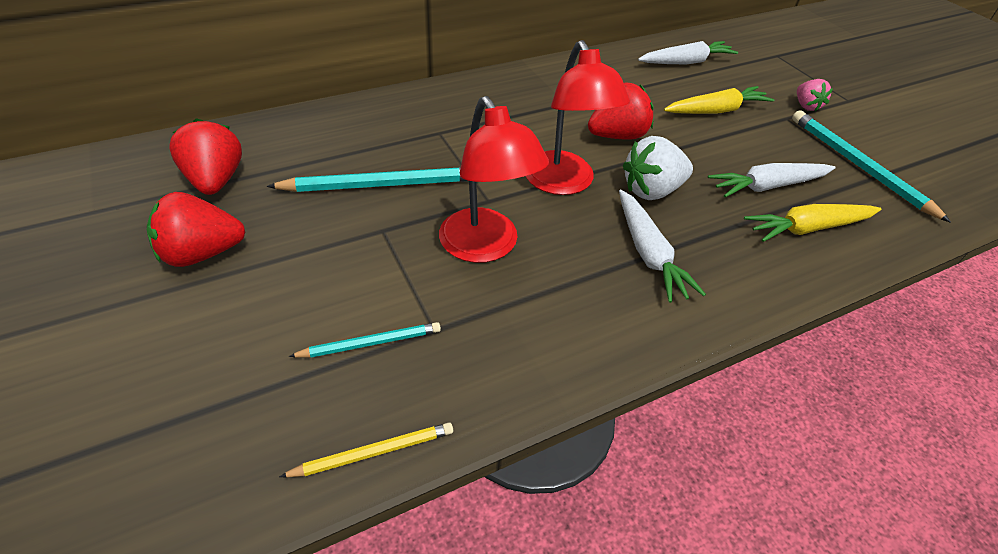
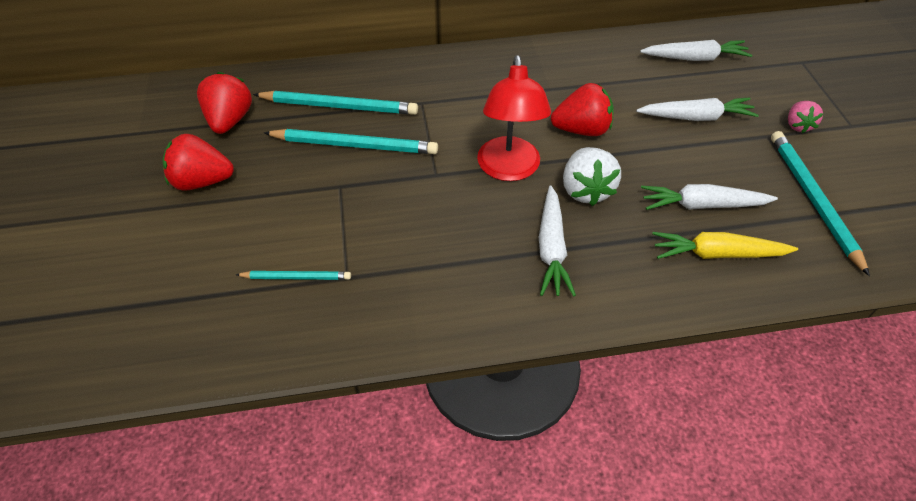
camera: 20 degrees right, 5 degrees up
(347, 148) = (339, 106): none -> turquoise pencil
(373, 452) = (269, 357): yellow pencil -> none
(486, 247) = (415, 216): red lamp -> none
(651, 191) = (586, 190): white strawberry -> white strawberry turned 90 degrees counterclockwise
(716, 111) = (696, 117): yellow carrot -> white carrot

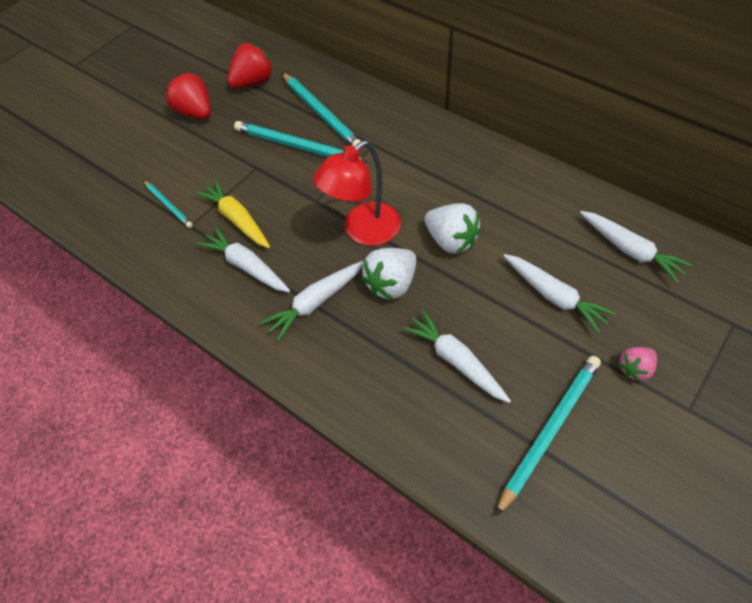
camera: 50 degrees right, 5 degrees up
(355, 145) = (296, 146): turquoise pencil -> turquoise pencil turned 150 degrees clockwise
(452, 268) = (246, 266): none -> white carrot
(581, 130) = (451, 241): red strawberry -> white strawberry
(717, 254) = (413, 400): yellow carrot -> yellow carrot (236, 219)

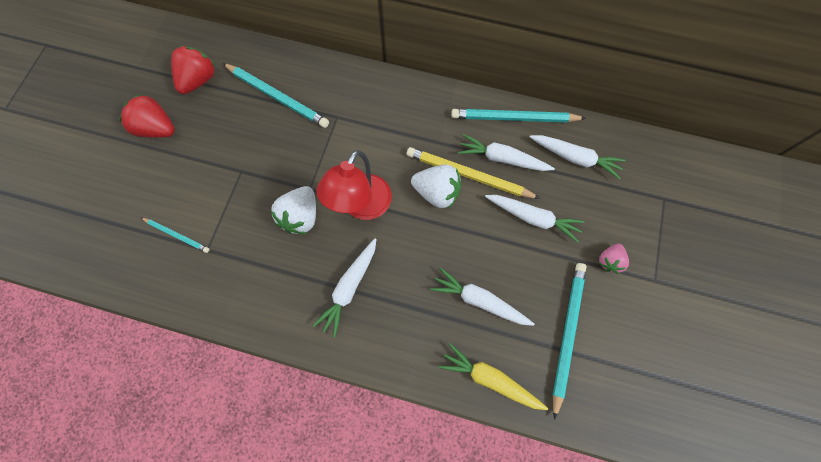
camera: 25 degrees left, 15 degrees up
(236, 219) = (247, 230): yellow carrot -> yellow carrot (490, 379)
(246, 266) = (275, 273): white carrot -> white carrot (502, 159)
(296, 146) = (269, 138): turquoise pencil -> turquoise pencil (514, 118)
(391, 284) = (404, 249): white strawberry -> white strawberry (301, 216)
(494, 234) = (468, 175): none -> yellow pencil

